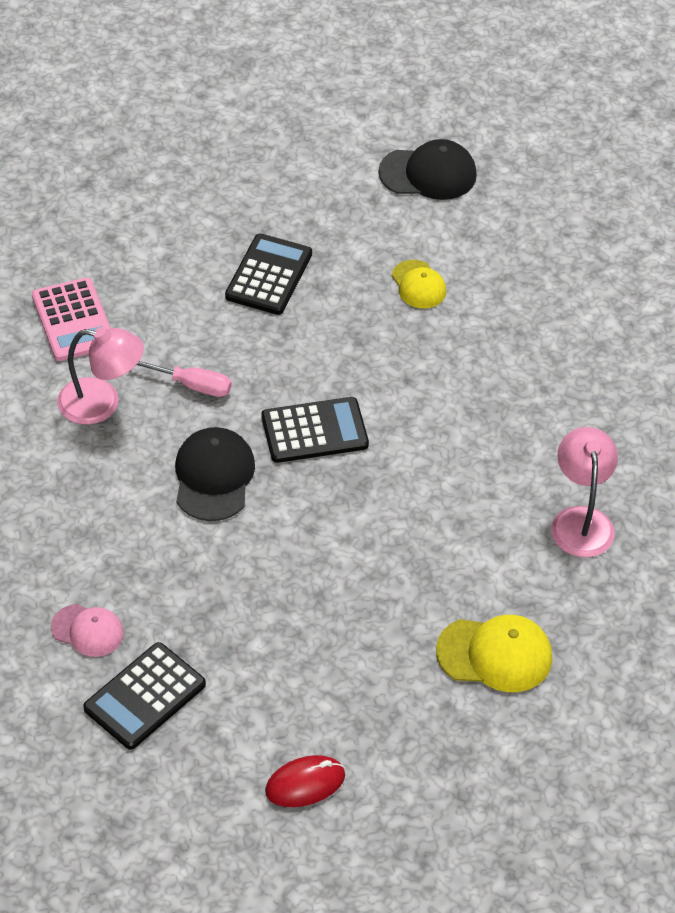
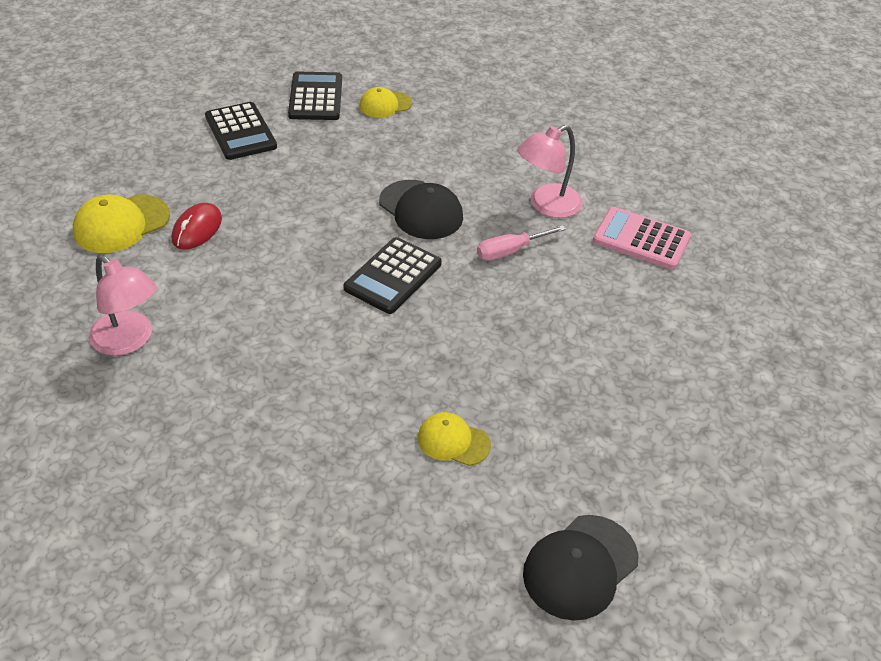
camera: 135 degrees right, 5 degrees down
(87, 630) = (385, 105): pink cap -> yellow cap
(268, 275) = (572, 361): black calculator -> black calculator (241, 132)
(305, 784) = (181, 110): red mouse -> red mouse (197, 229)

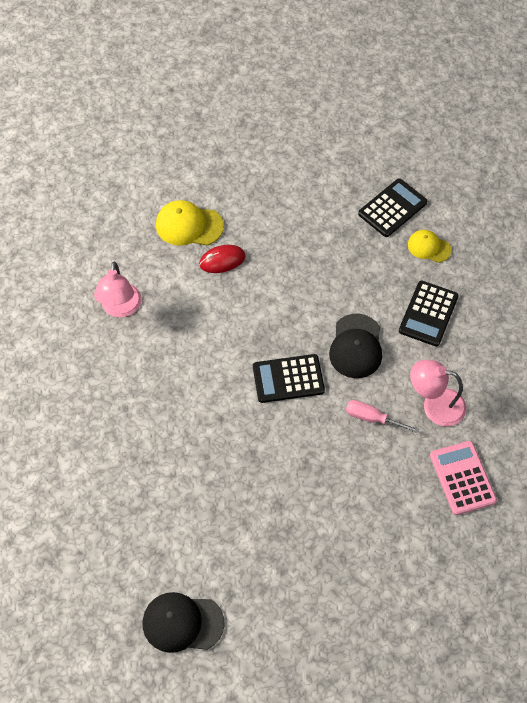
camera: 50 degrees right, 15 degrees up
(241, 132) = (318, 204): black calculator -> black calculator (428, 314)
(453, 441) = (203, 504): yellow cap -> none

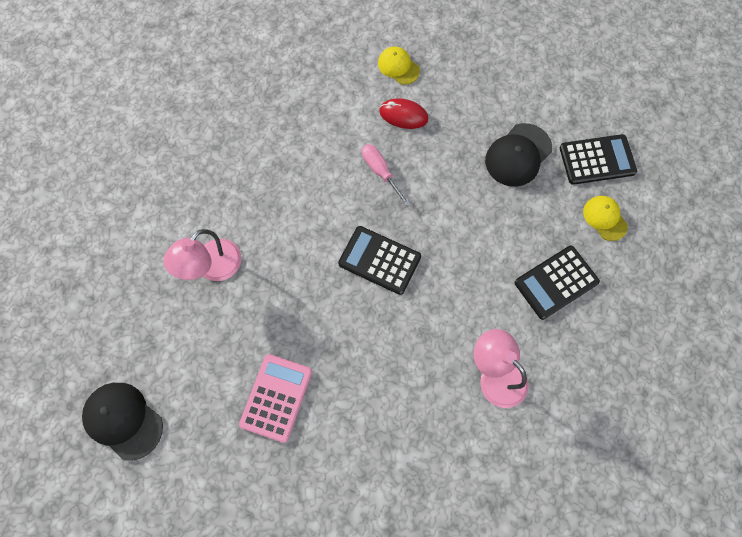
camera: 35 degrees right, 10 degrees up
(120, 308) = (285, 105): pink lamp -> pink lamp (212, 268)
(189, 225) = (398, 67): yellow cap -> yellow cap, size x0.64
(356, 346) = (464, 270): black cap -> black cap (518, 155)
(373, 418) = (428, 348): pink screwdriver -> pink screwdriver (380, 172)
(462, 478) = (469, 464): pink calculator -> pink calculator (276, 397)

